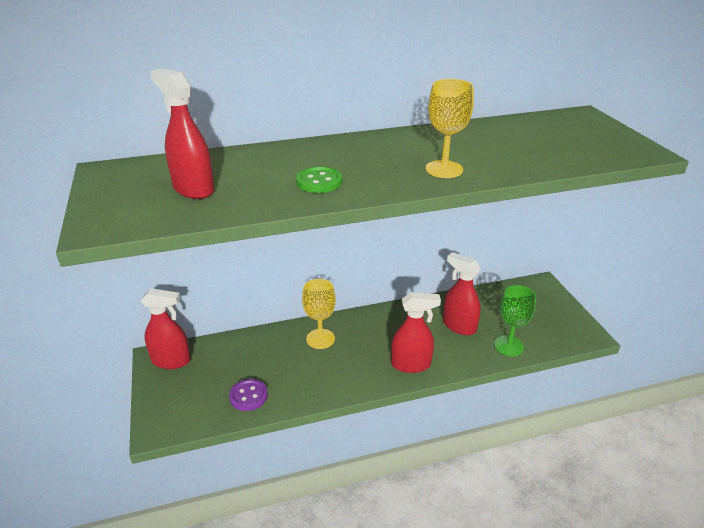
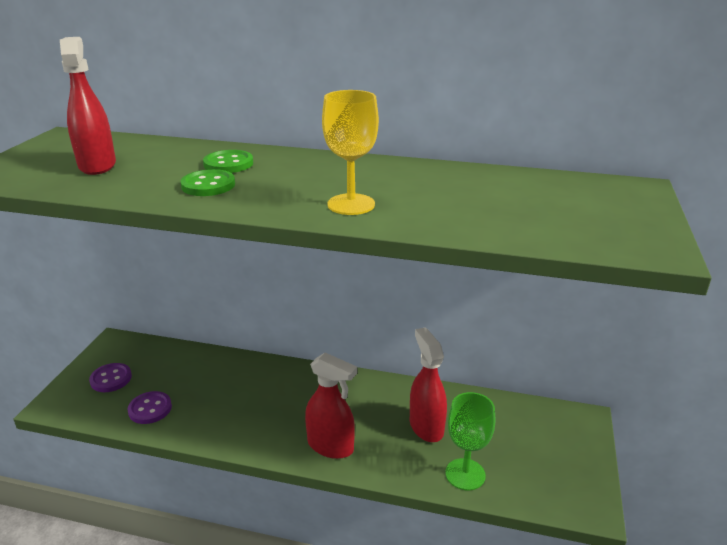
camera: 30 degrees right, 5 degrees down
(171, 360) = (123, 350): red spray bottle -> none
(187, 387) = (111, 379): none -> purple button
(304, 160) = (228, 164): none -> green button
(320, 339) = (266, 381): yellow goblet -> none

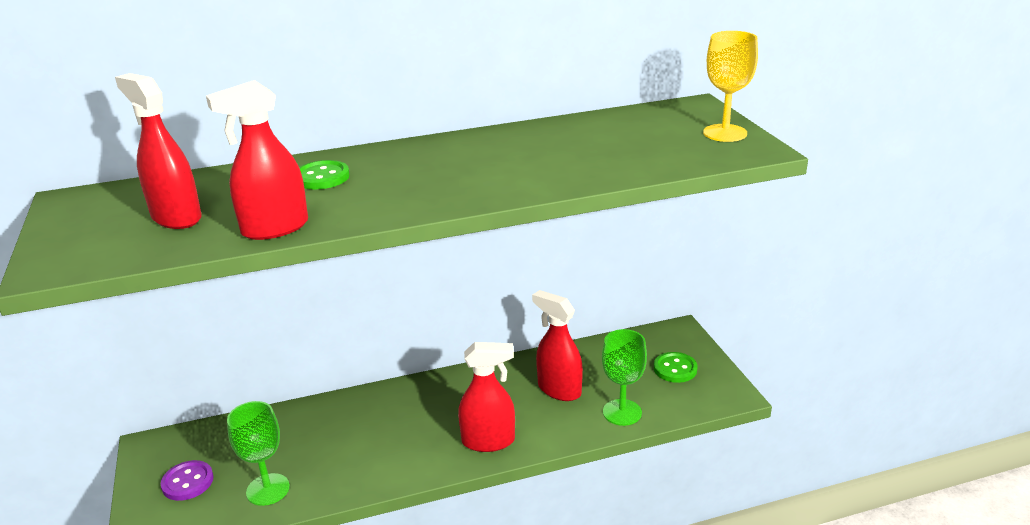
camera: 30 degrees left, 0 degrees up
(140, 192) = (274, 228): none -> red spray bottle
(150, 409) = (268, 489): purple button -> green goblet
(208, 185) = (335, 202): green button -> green button (675, 369)
(351, 204) = (495, 181): yellow goblet -> yellow goblet (725, 133)

